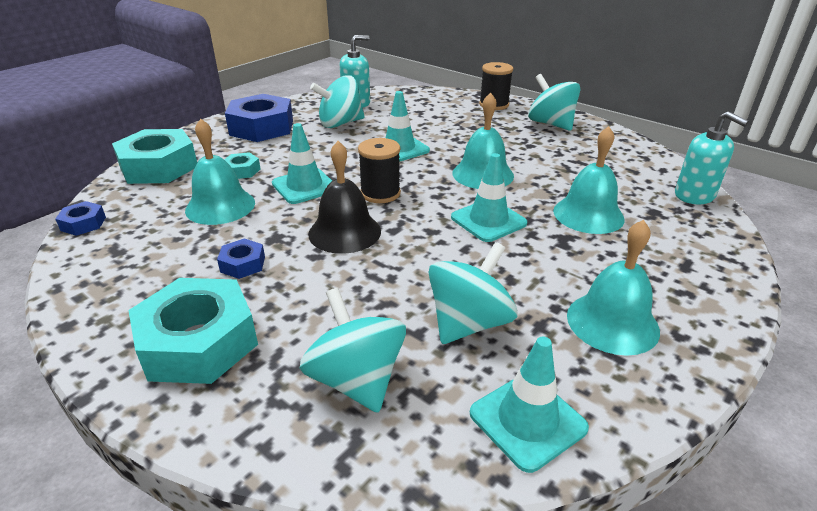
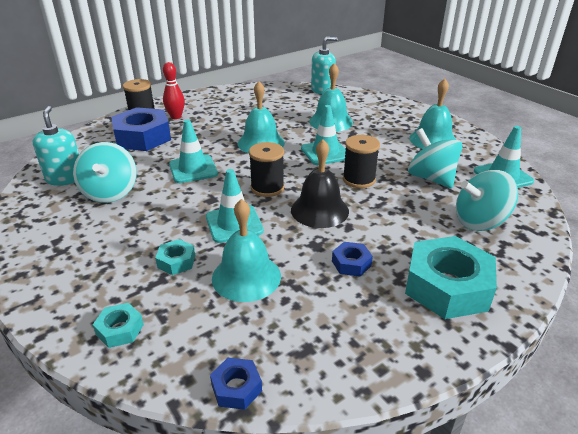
camera: 75 degrees left, 0 degrees up
(159, 167) = (120, 329): turquoise nut -> turquoise nut, size x0.46
(262, 127) = (72, 244): blue nut -> blue nut (143, 137)
(430, 254) = (359, 179): none -> black spool
(507, 119) = (176, 117): none -> red bowling pin
(550, 124) = (199, 104): turquoise spinning top -> none

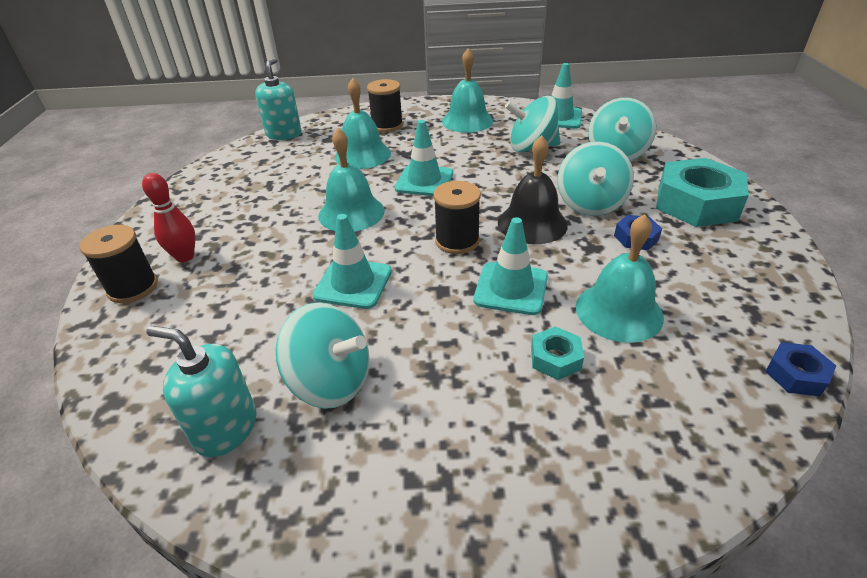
camera: 55 degrees left, 5 degrees up
(120, 329) = (668, 449): turquoise nut -> none
(143, 137) = (203, 305): blue nut -> none
(359, 179) = (497, 182): black spool -> black spool (387, 125)
(376, 229) = (590, 204): none -> turquoise spinning top

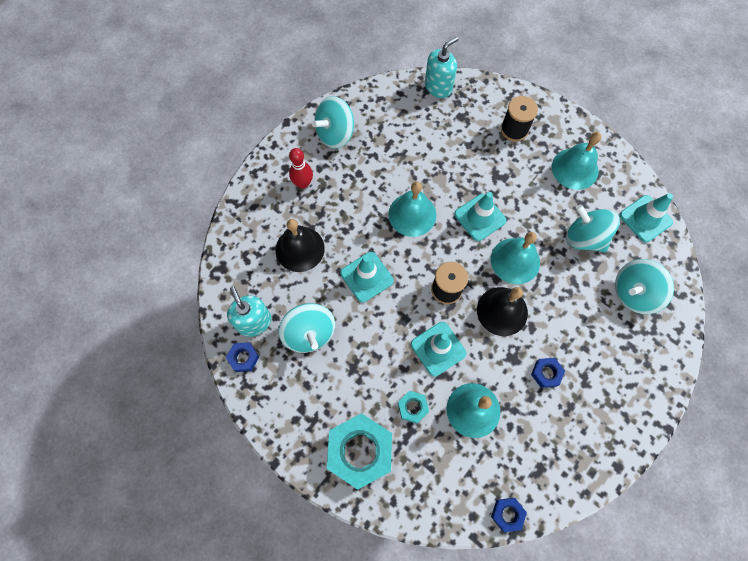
camera: 40 degrees right, 30 degrees up
(133, 288) = (266, 190): black spool -> none
(233, 310) = (300, 249): none -> black bell
(245, 487) = (243, 358): none -> blue nut
(362, 155) = (467, 155): turquoise bell -> turquoise bell (515, 260)
(590, 204) = (555, 324): turquoise spinning top -> turquoise spinning top (335, 134)
(696, 203) = (620, 380): turquoise nut -> turquoise nut (360, 451)

